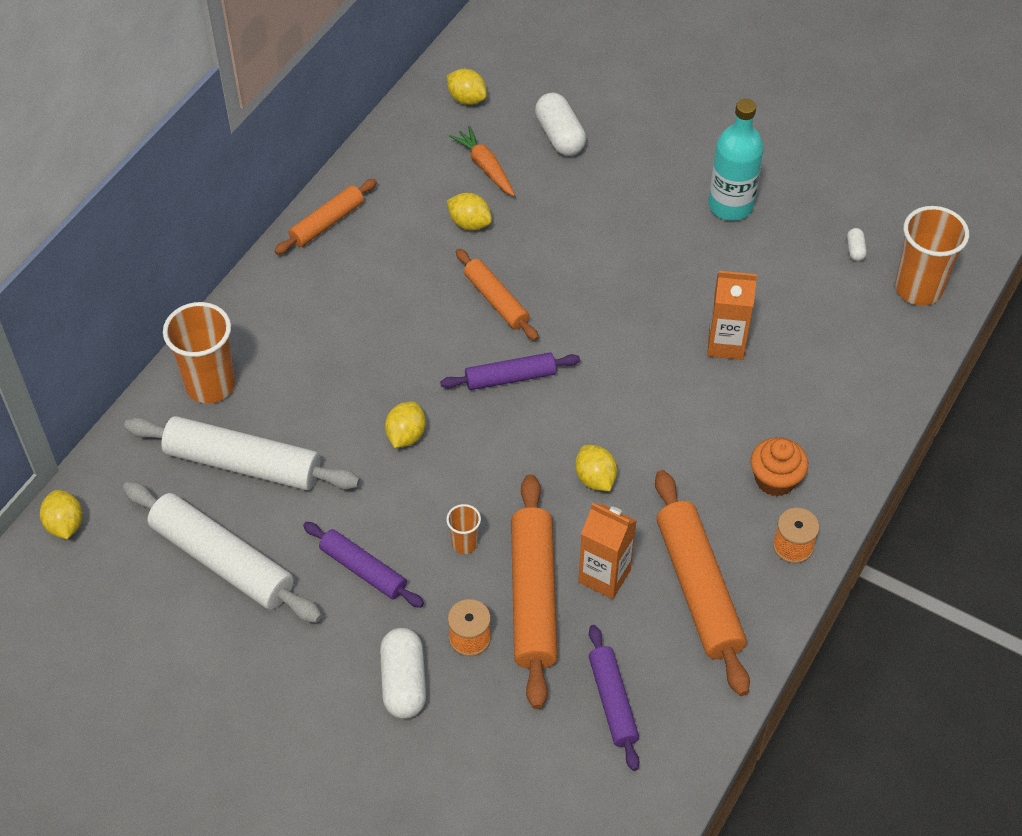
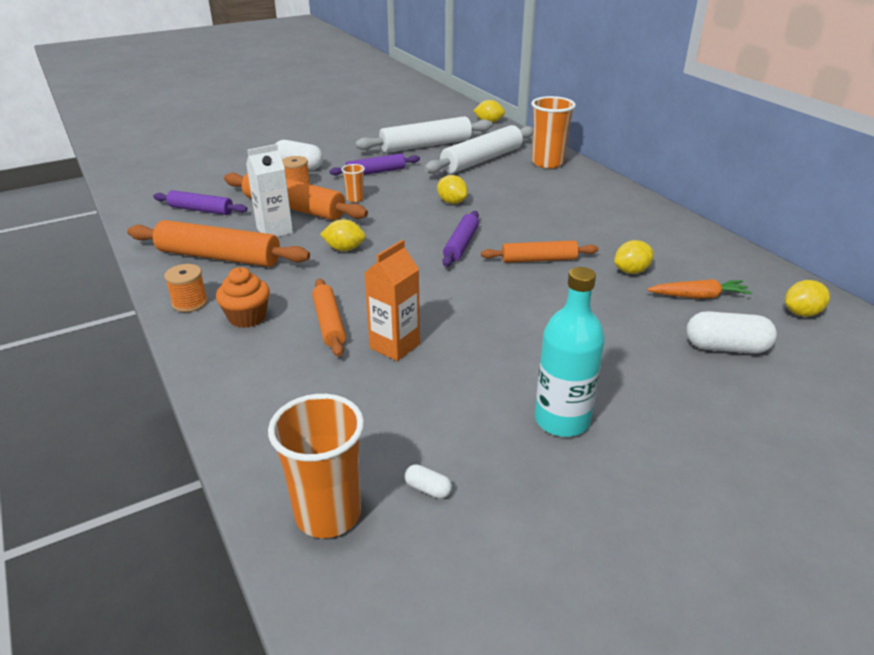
camera: 120 degrees right, 20 degrees down
(327, 223) = (667, 220): orange rolling pin -> orange rolling pin (329, 323)
(604, 576) = (274, 231): orange carton -> white carton

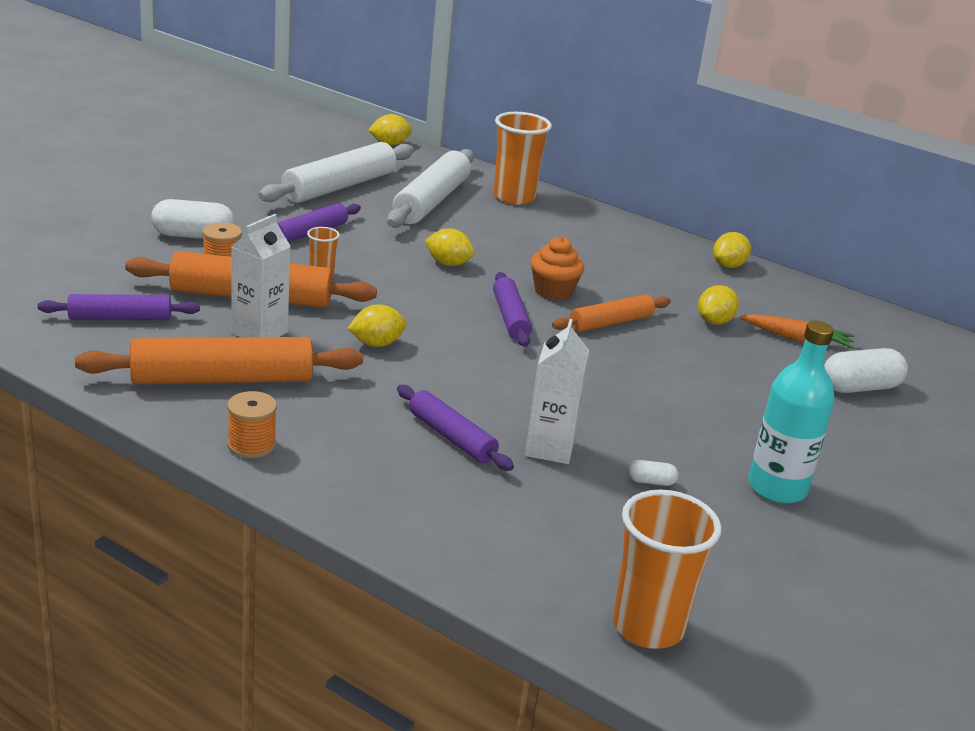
camera: 30 degrees left, 5 degrees down
(247, 317) = (346, 449): orange cupcake -> orange cupcake (553, 291)
(329, 323) = (451, 437): orange rolling pin -> purple rolling pin
(394, 346) = (549, 448): orange carton -> white carton
(428, 489) = (716, 580): white capsule -> white capsule (651, 482)
(698, 296) = (797, 339): orange carrot -> orange carrot turned 45 degrees clockwise
(802, 313) = (897, 341): yellow lemon -> yellow lemon (728, 265)

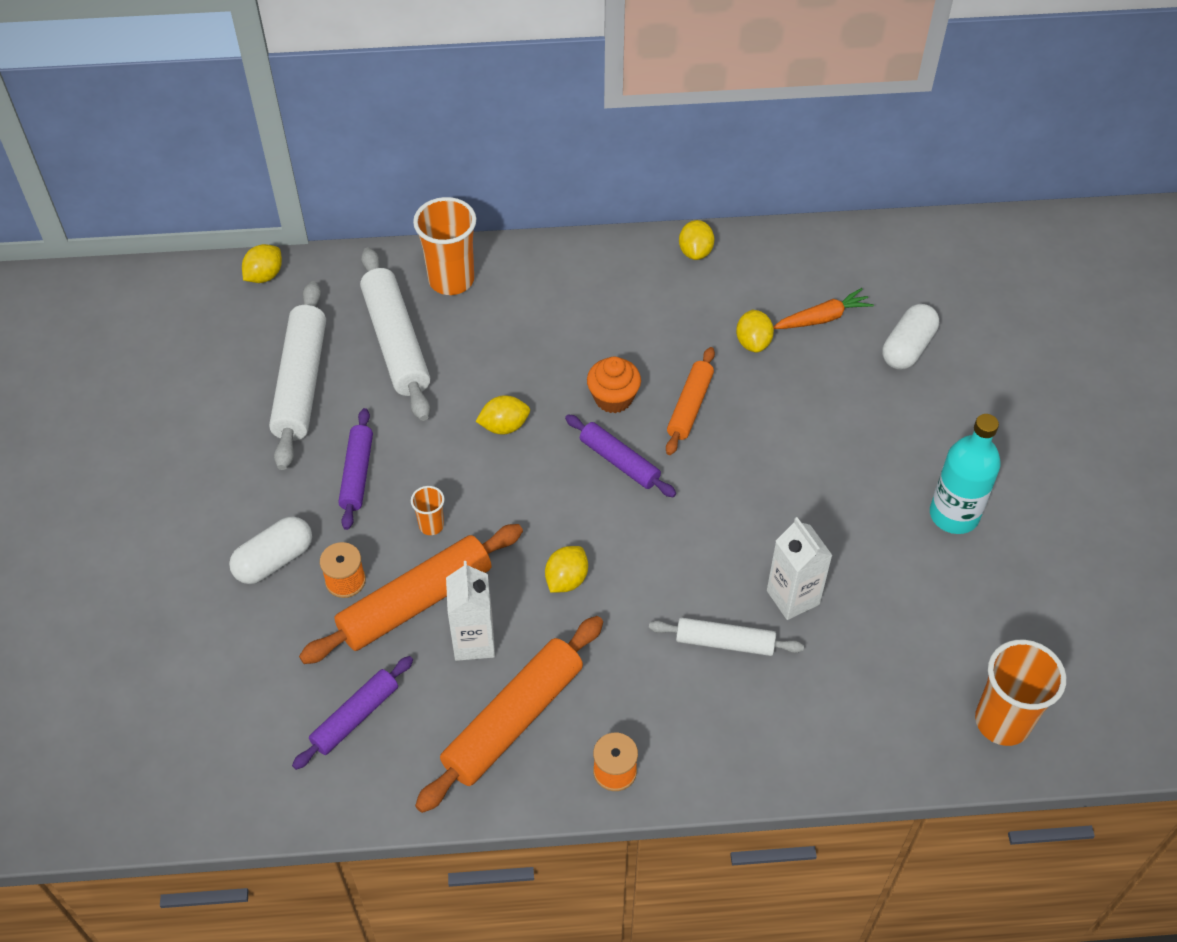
camera: 35 degrees left, 25 degrees up
(451, 437) = (724, 642): purple rolling pin -> white rolling pin
(651, 482) = (881, 576): white capsule -> none

